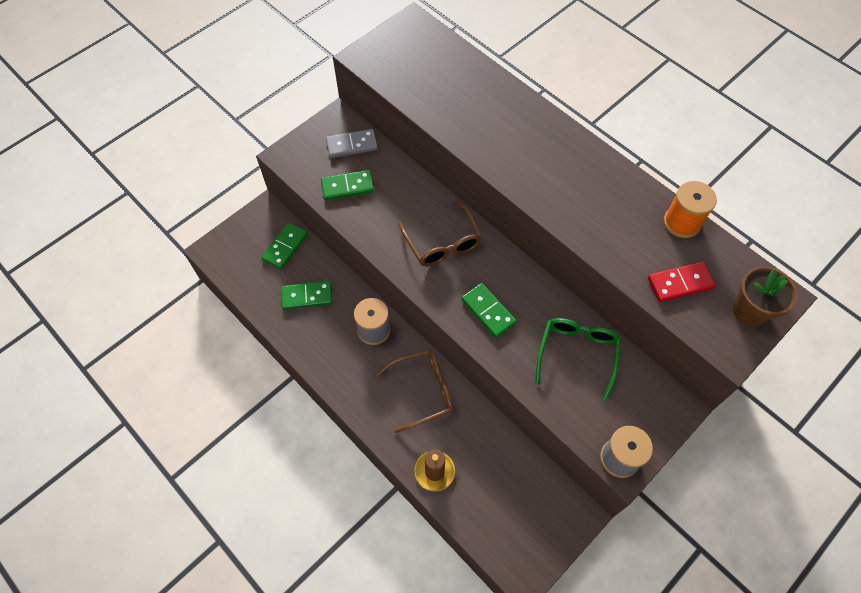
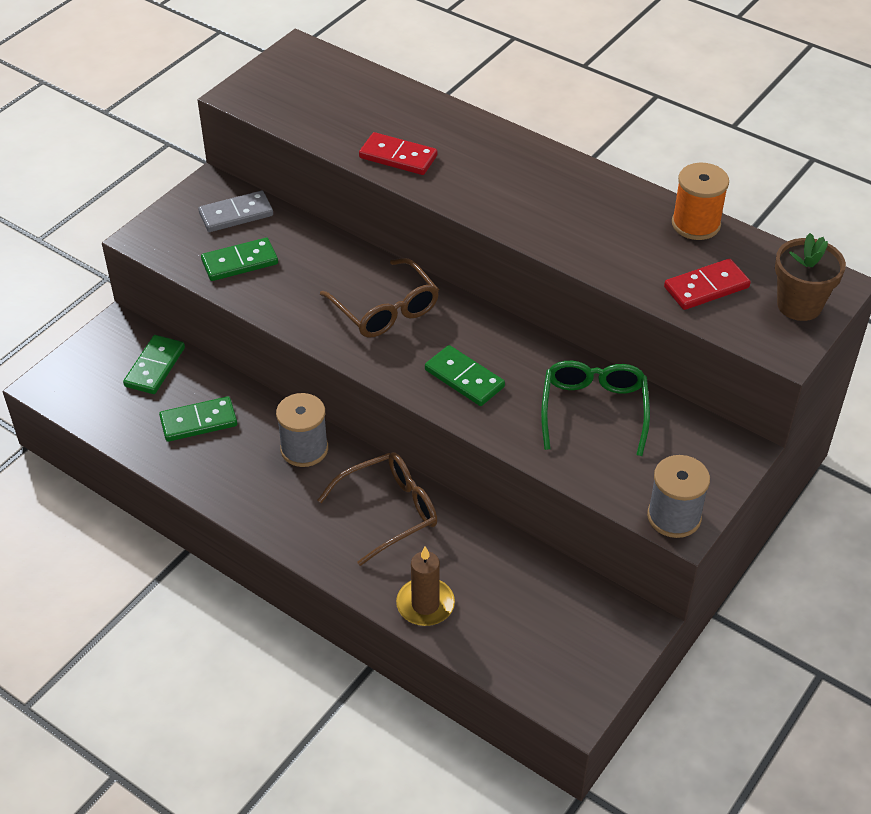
camera: 10 degrees left, 15 degrees down
(468, 128) = (398, 157): none -> red domino

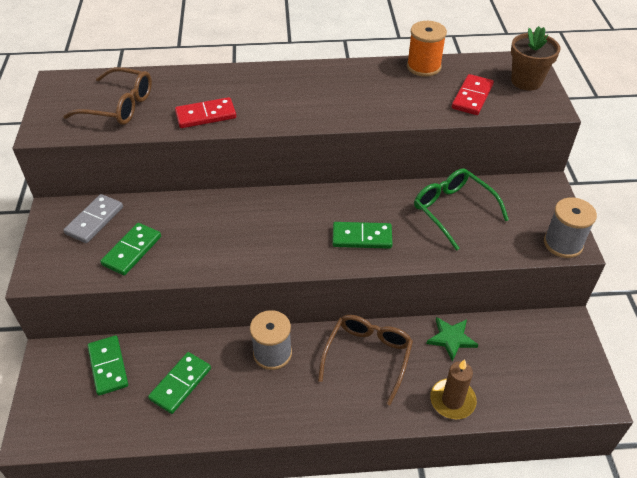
camera: 40 degrees left, 0 degrees up
(385, 309) = (266, 224): brown glasses -> brown glasses (119, 106)
(492, 552) = (451, 338): none -> green star

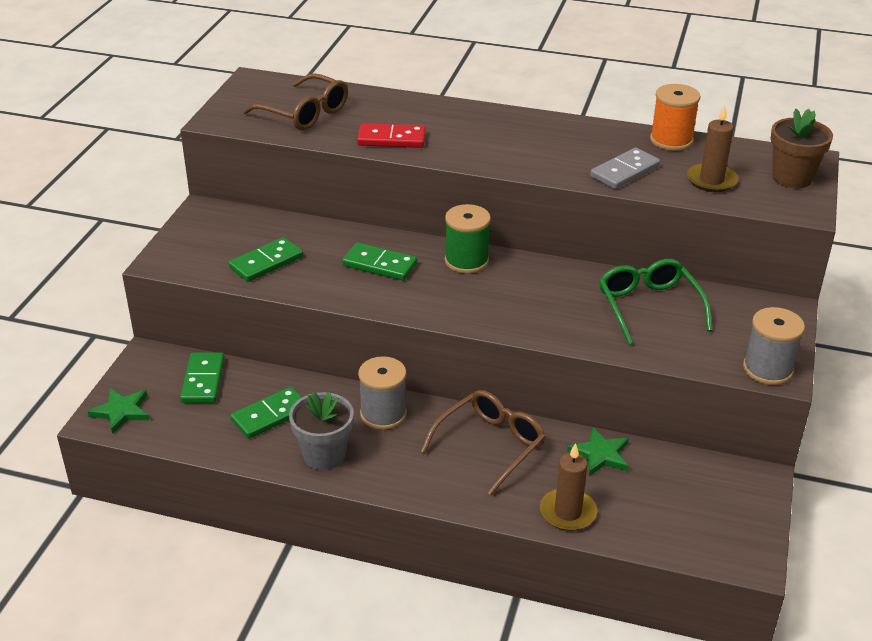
camera: 20 degrees right, 10 degrees down
(47, 421) = (121, 411): none -> green star
(94, 220) = (241, 227): grey domino -> grey domino (625, 172)
(242, 409) = (324, 455): none -> grey flower pot
(297, 205) = (466, 261): none -> green spool
(362, 237) = (524, 307): green domino -> green domino (379, 265)
(472, 97) = (711, 180): red domino -> brown candle

